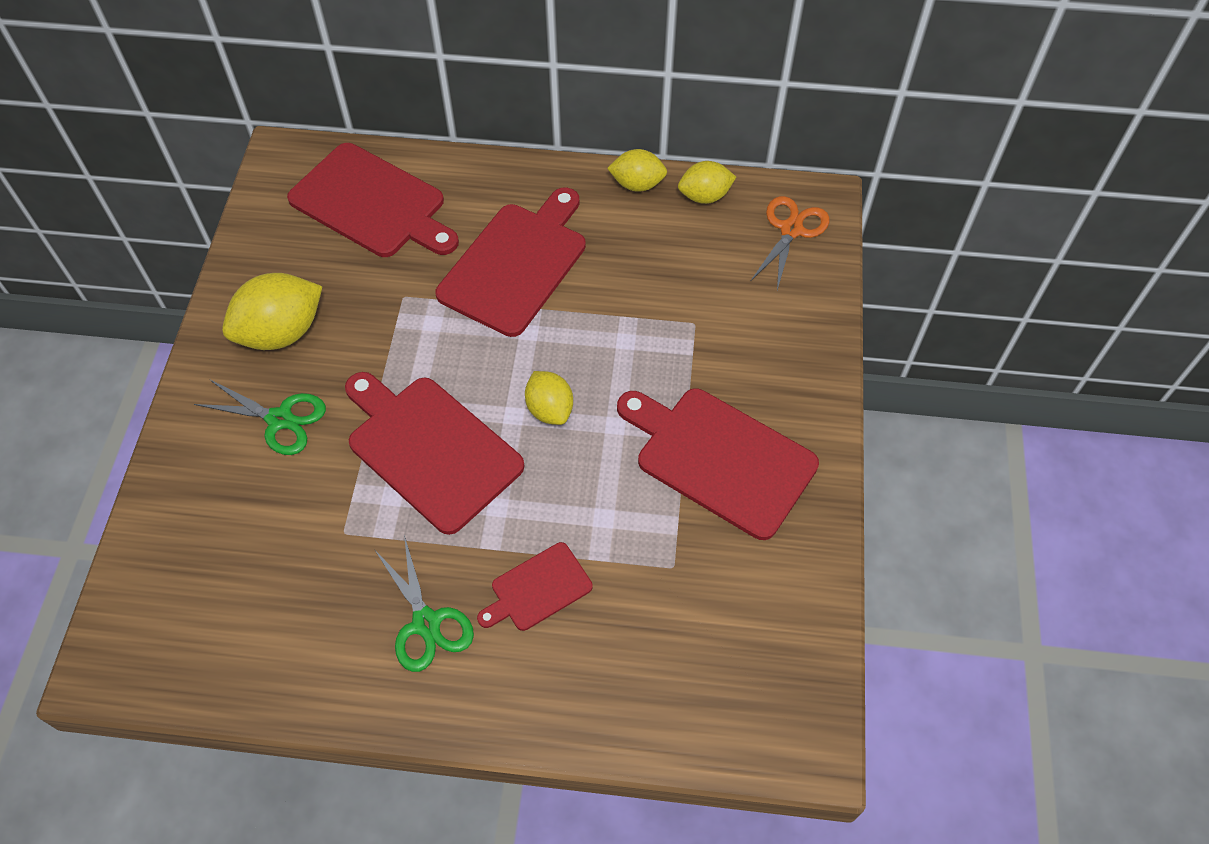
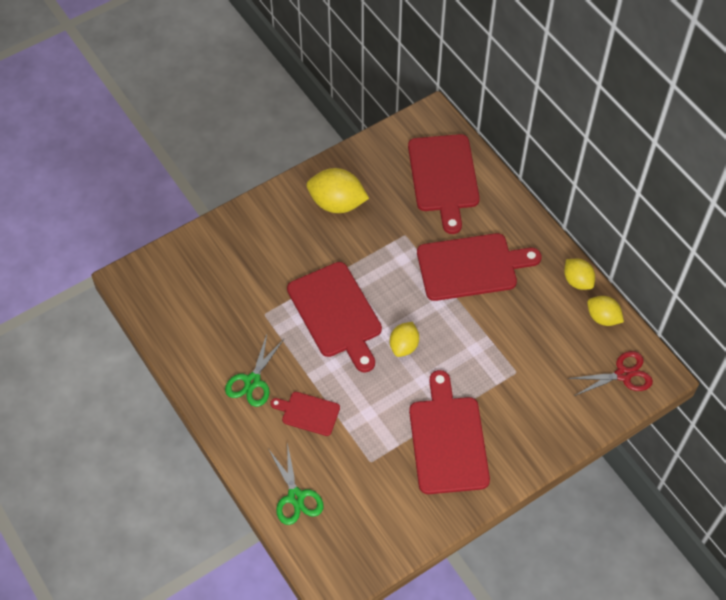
camera: 50 degrees right, 0 degrees up
(280, 419) = (294, 242): green scissors -> green scissors (295, 497)
(430, 449) = (336, 313): red cutting board -> red cutting board turned 150 degrees clockwise
(791, 230) = (623, 374): orange scissors -> red scissors

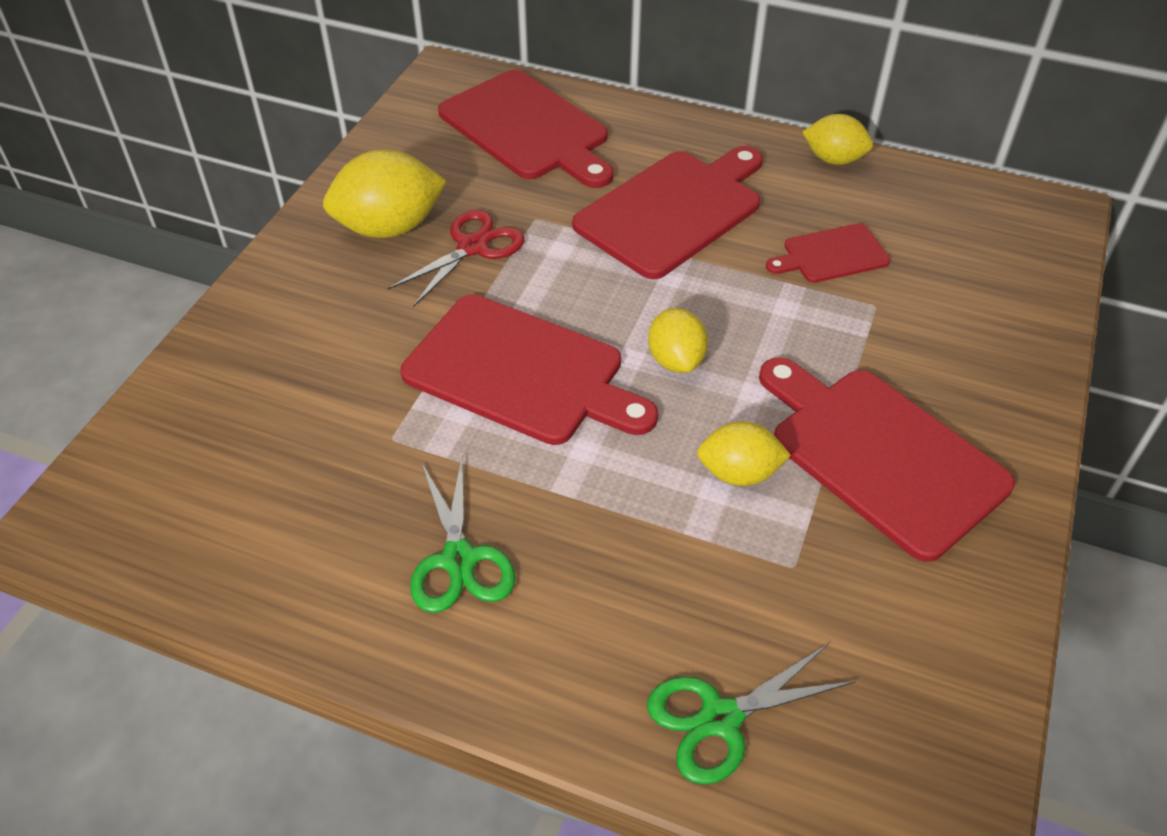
camera: 35 degrees left, 10 degrees down
(295, 497) = (720, 718): green scissors -> green scissors turned 120 degrees clockwise
(308, 413) = (610, 552): red cutting board -> red cutting board (831, 255)
(602, 318) = (913, 183): yellow lemon -> yellow lemon (739, 473)
(623, 374) = (1015, 233): red scissors -> red scissors (472, 247)

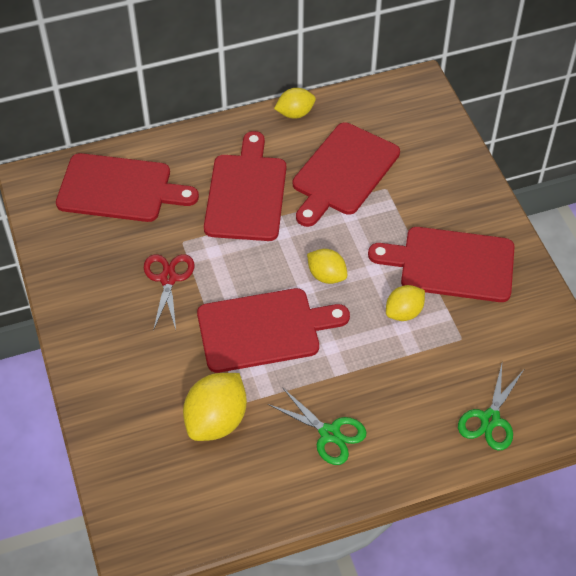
camera: 40 degrees left, 5 degrees up
(389, 228) = (112, 296): yellow lemon -> yellow lemon (216, 420)
(831, 255) = (343, 172): red cutting board -> red cutting board, size x1.90

